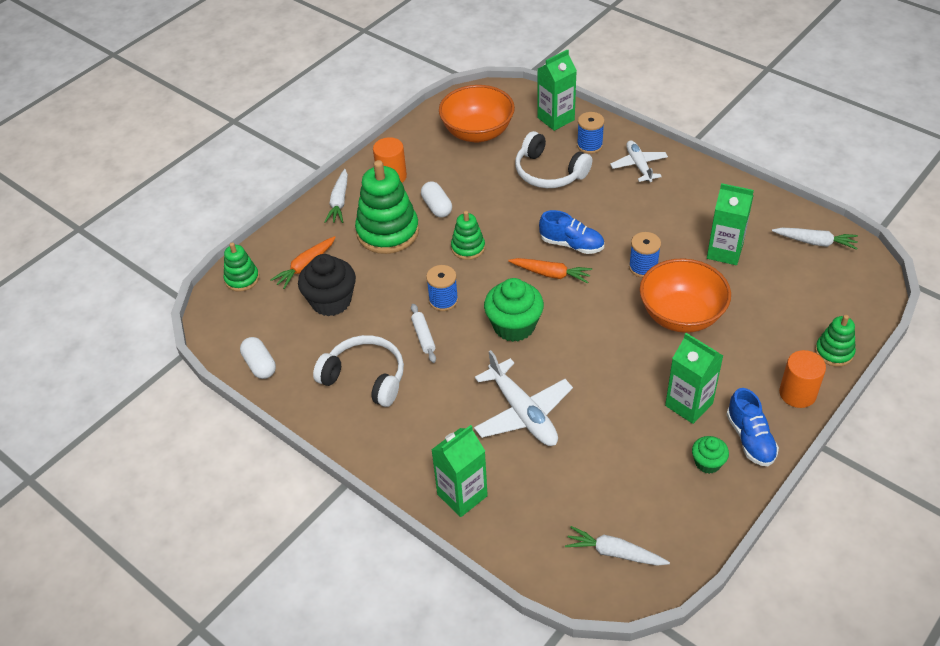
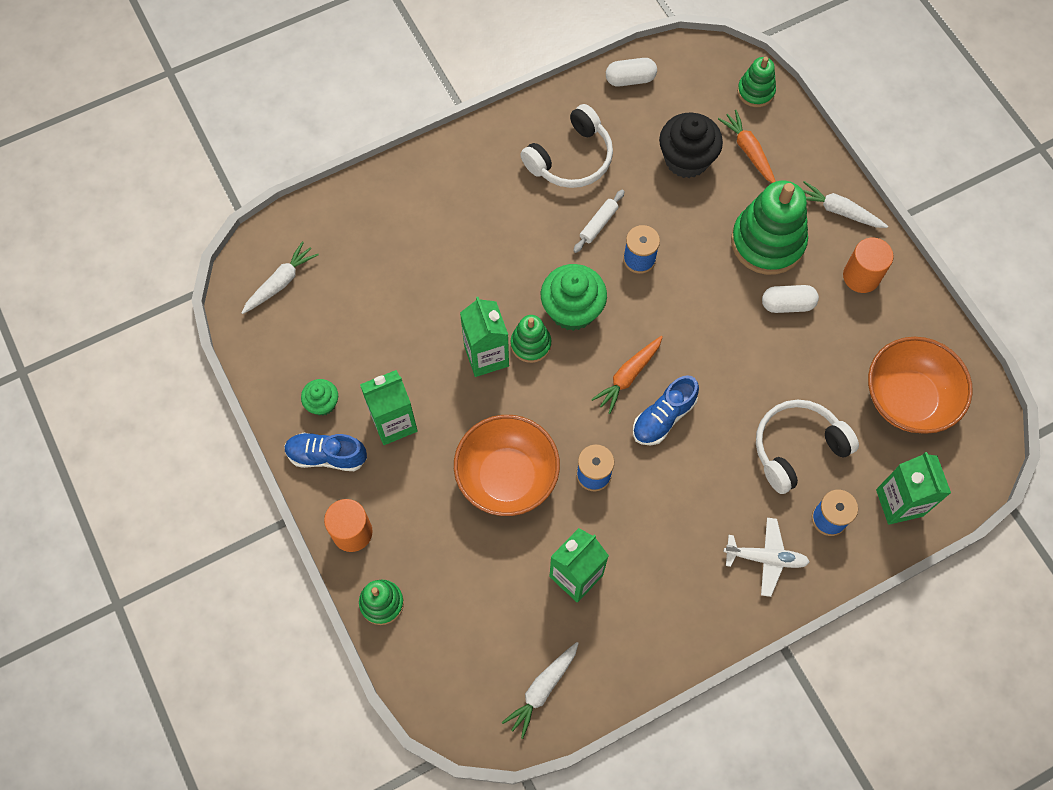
camera: 110 degrees right, 20 degrees up
(423, 336) = (598, 224): white rolling pin -> white rolling pin turned 60 degrees counterclockwise
(462, 495) = (400, 191): green carton -> green carton (486, 356)
(468, 248) = (706, 311): green stacking toy -> green stacking toy (530, 344)
(523, 413) = (461, 273): white plane -> none

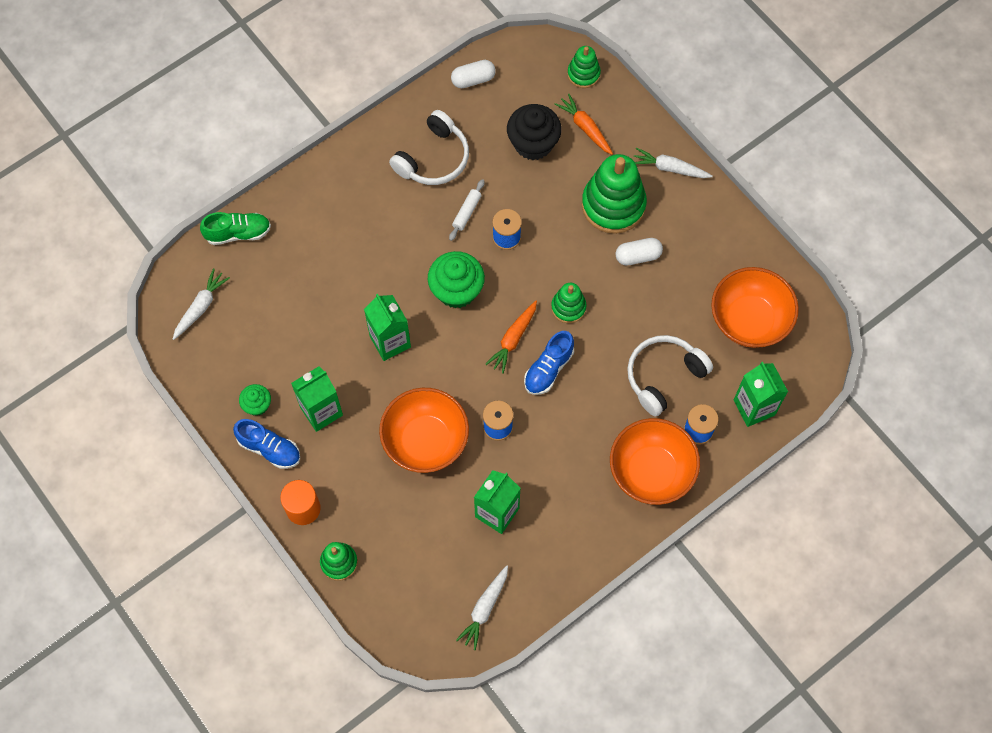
camera: 10 degrees left, 0 degrees up
(327, 456) = (269, 448): blue shoe -> blue shoe turned 150 degrees counterclockwise
(338, 207) = (238, 233): none -> green shoe
(530, 344) = (426, 325): green stacking toy -> green stacking toy (568, 307)
(766, 558) = (651, 471): white plane -> orange bowl
(861, 276) = (696, 222): orange cylinder -> none

